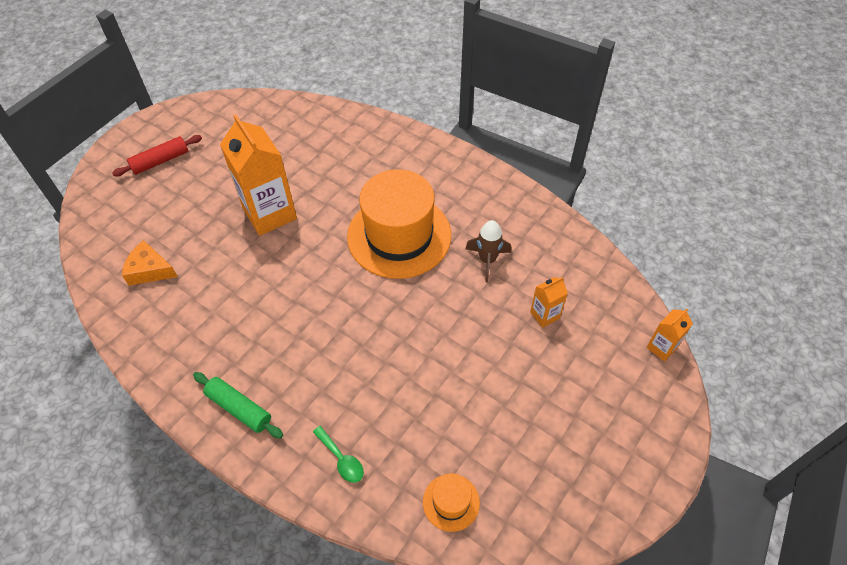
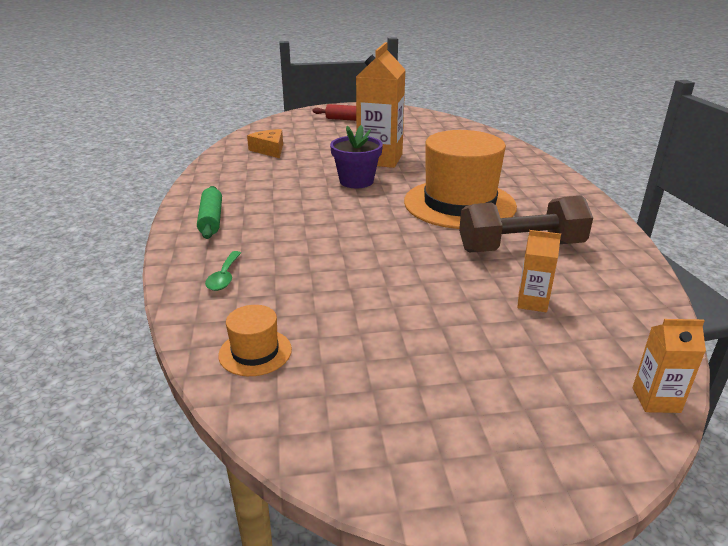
camera: 45 degrees right, 25 degrees down
(290, 262) = (356, 181): none -> purple flower pot
(487, 260) = (521, 247): brown rocket -> brown dumbbell

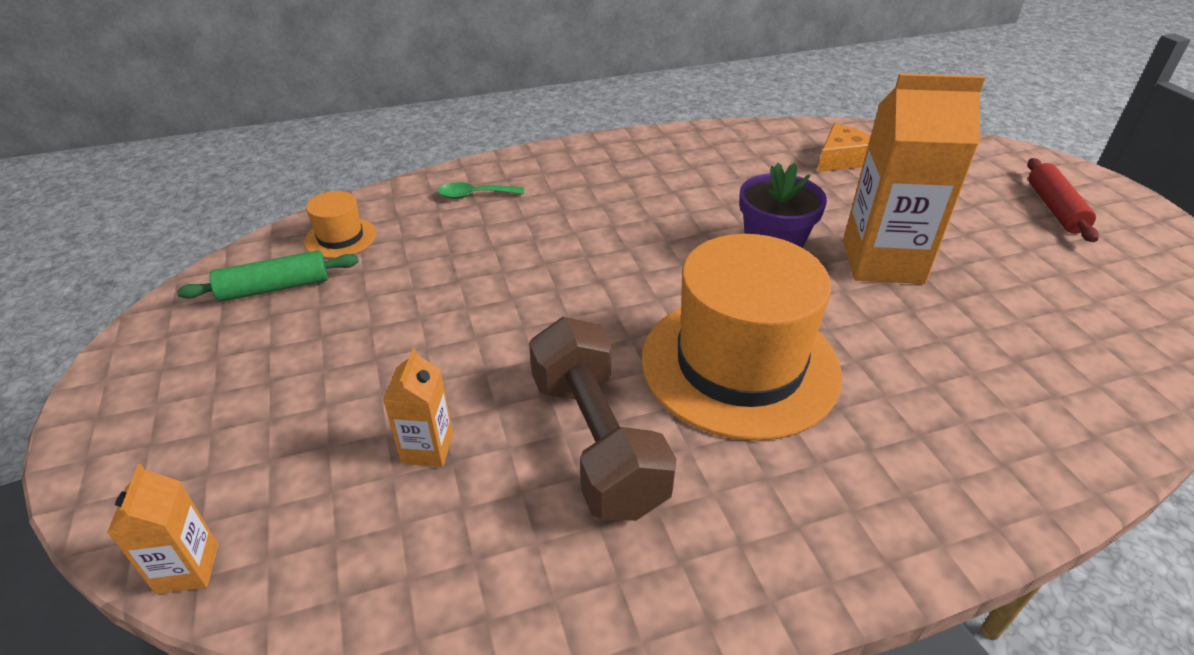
camera: 80 degrees right, 10 degrees up
(211, 219) = (602, 162): green rolling pin -> green rolling pin (275, 288)

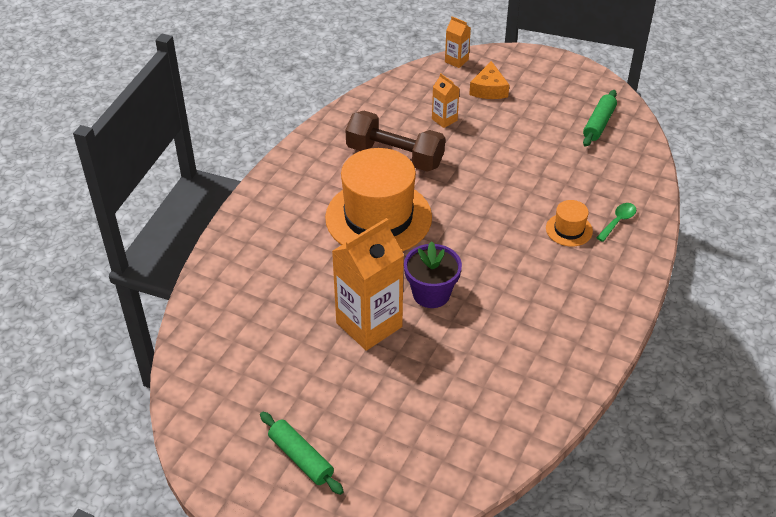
camera: 135 degrees right, 5 degrees up
(340, 237) = (624, 158): orange hat -> orange hat (569, 230)
(842, 159) = (471, 414): orange cheese -> orange cheese (489, 89)
(1055, 208) = (301, 458): red rolling pin -> green rolling pin

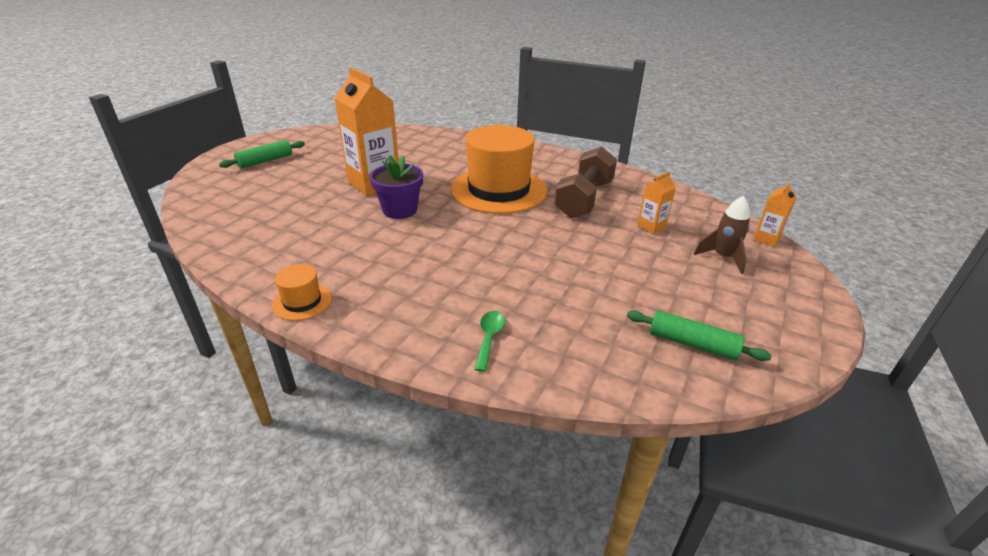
camera: 90 degrees right, 10 degrees down
(489, 89) = (722, 257): orange cheese -> brown rocket
(569, 230) = (476, 295): orange hat -> orange hat (302, 301)
(618, 221) = (489, 338): green spoon -> green spoon turned 120 degrees counterclockwise

